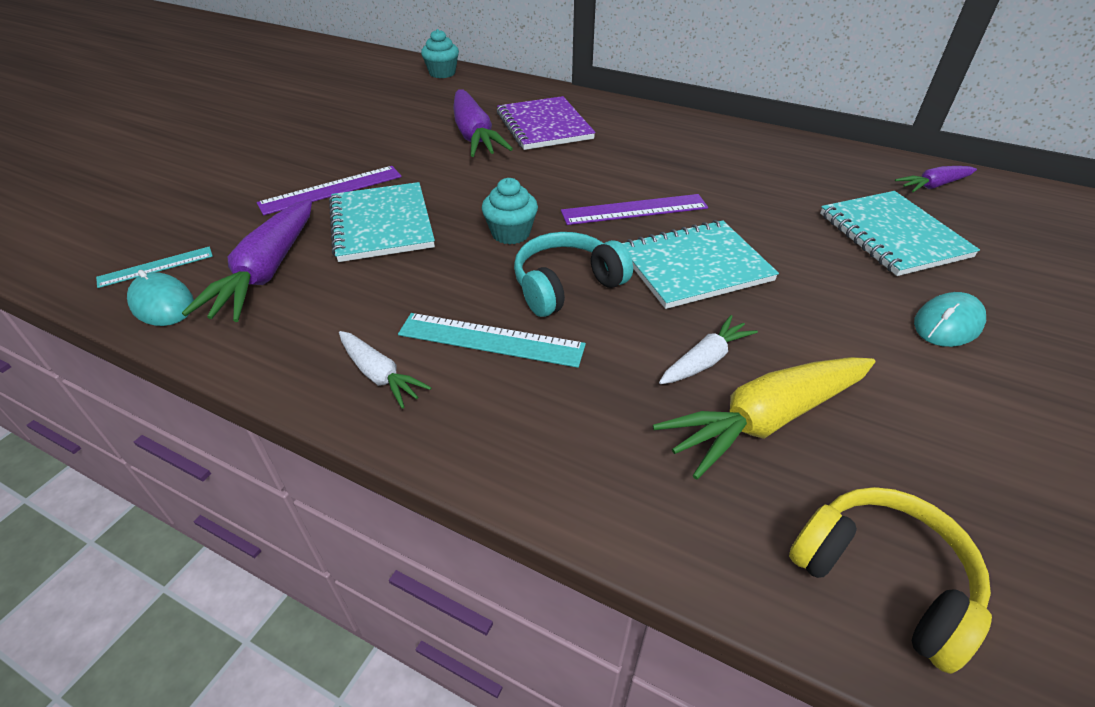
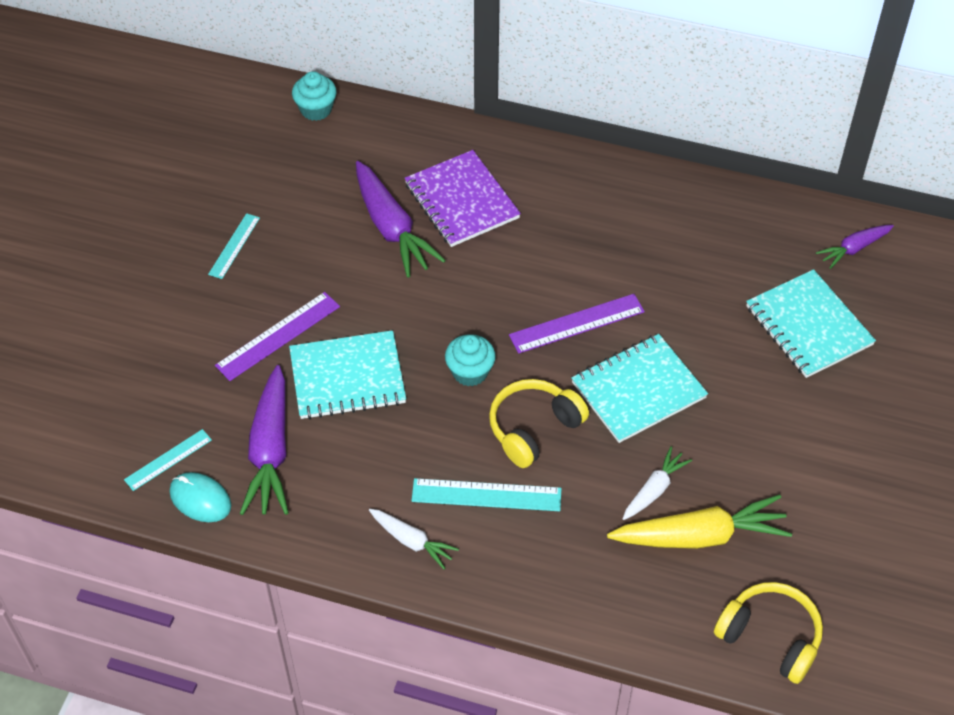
camera: 10 degrees left, 10 degrees up
(329, 134) = (234, 246): none -> turquoise ruler
(382, 224) = (347, 377): turquoise notebook -> turquoise notebook turned 75 degrees counterclockwise
(566, 286) = (534, 429): turquoise headphones -> yellow headphones
(765, 420) = (700, 536): yellow carrot -> yellow carrot turned 150 degrees counterclockwise
(947, 324) = (839, 425): turquoise mouse -> none

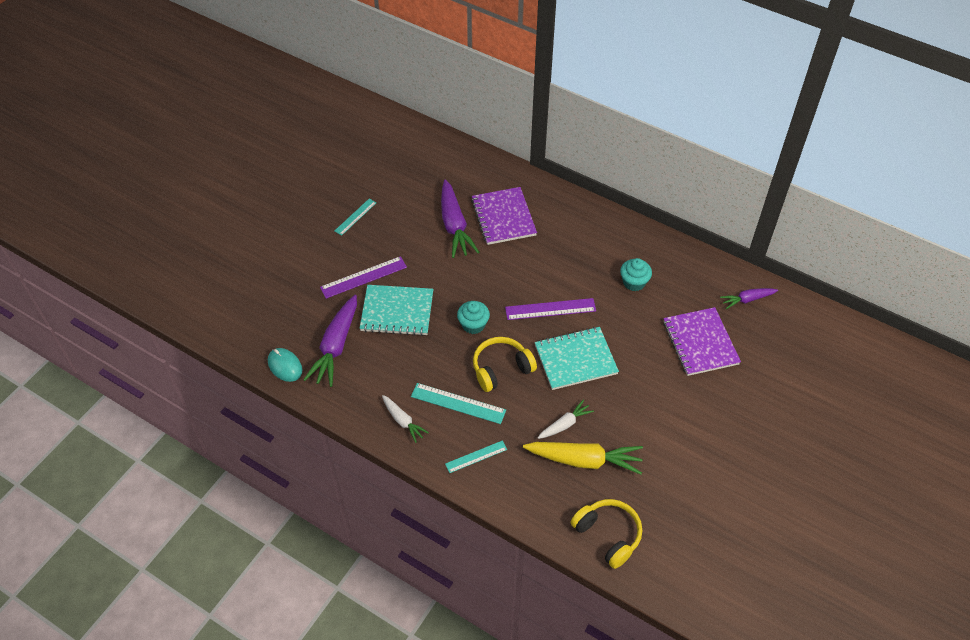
camera: 15 degrees right, 0 degrees up
(168, 460) = (274, 338): turquoise ruler -> turquoise ruler (476, 456)
(316, 109) = (432, 143): turquoise cupcake -> turquoise cupcake (634, 282)
(808, 326) = (700, 343): turquoise notebook -> purple notebook

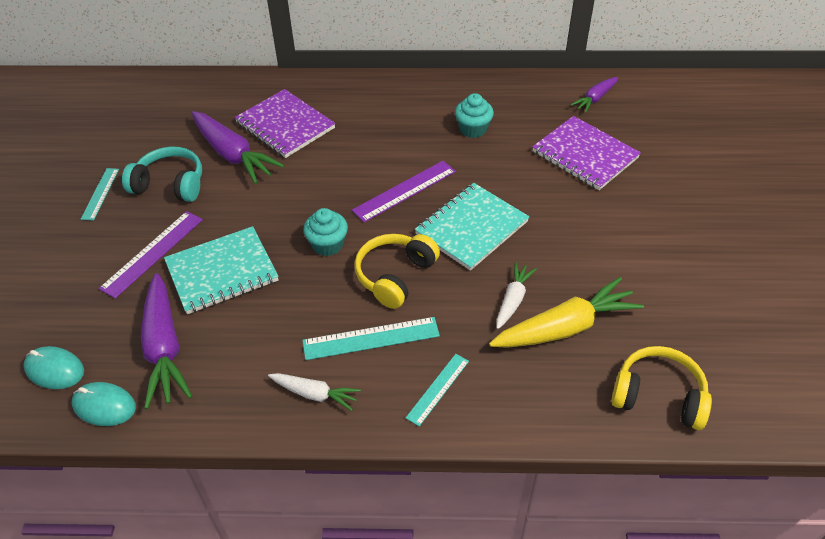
camera: 30 degrees left, 5 degrees down
(270, 329) = (55, 370): none -> turquoise mouse
(401, 230) = (170, 184): none -> turquoise headphones

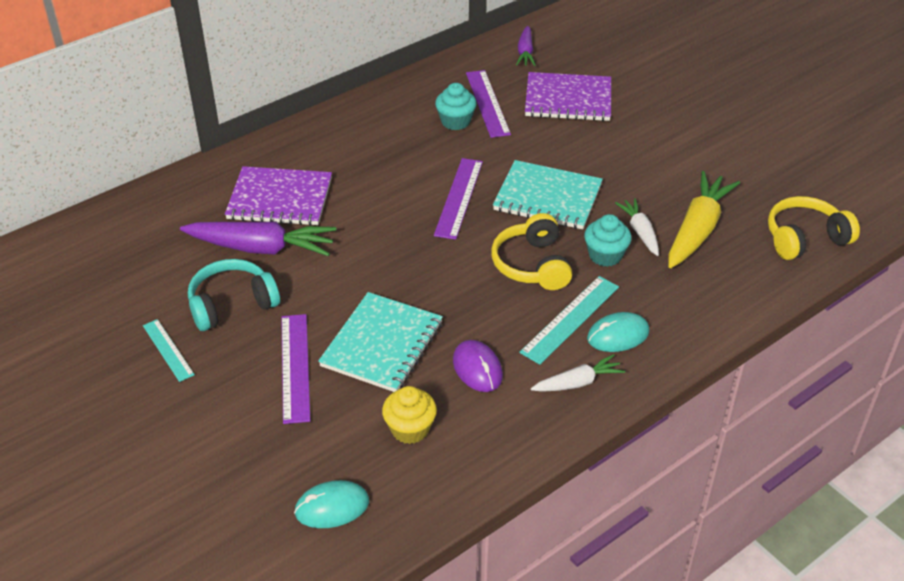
camera: 40 degrees left, 5 degrees down
(104, 406) = (417, 502): turquoise mouse -> turquoise mouse (618, 335)
(164, 348) = (410, 429): purple carrot -> yellow cupcake
(260, 333) = (477, 368): none -> purple mouse
(327, 245) = (447, 273): turquoise cupcake -> turquoise cupcake (605, 255)
(438, 389) = (661, 322): turquoise ruler -> none
(471, 228) = (547, 197): turquoise notebook -> turquoise notebook turned 75 degrees counterclockwise
(515, 126) = (487, 103): none -> purple ruler

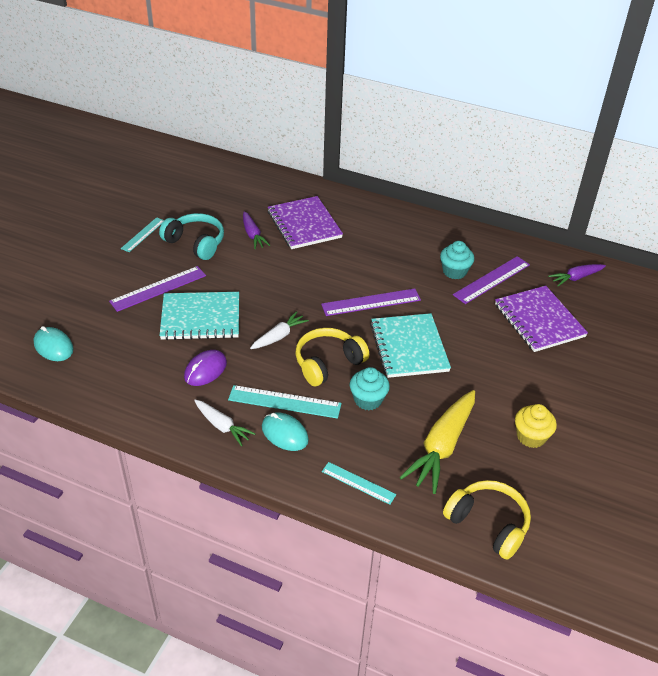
camera: 60 degrees right, 0 degrees up
(261, 248) = (253, 235): purple carrot -> purple carrot, size x0.56
(410, 429) = (133, 357): yellow cupcake -> yellow cupcake (531, 436)
(640, 232) = (411, 412): white carrot -> white carrot (279, 336)
(697, 230) = (442, 447): yellow carrot -> yellow carrot turned 120 degrees clockwise
(714, 304) = (358, 483): none -> turquoise ruler

